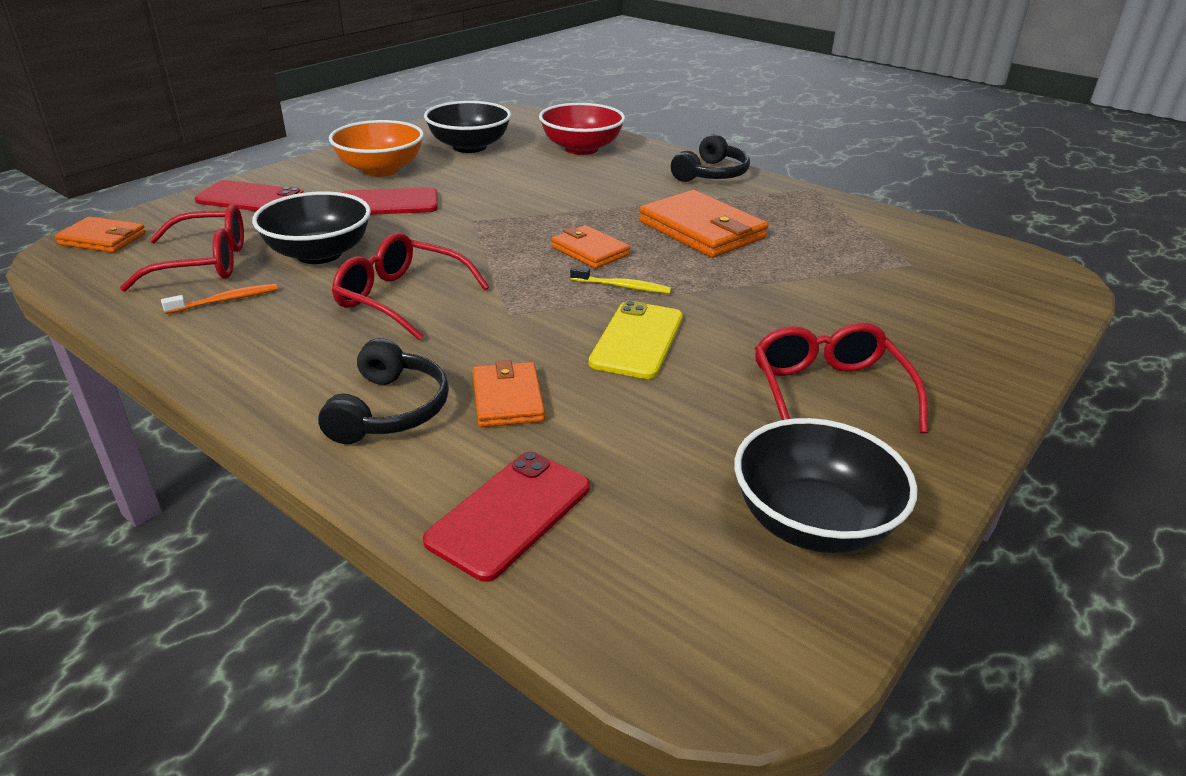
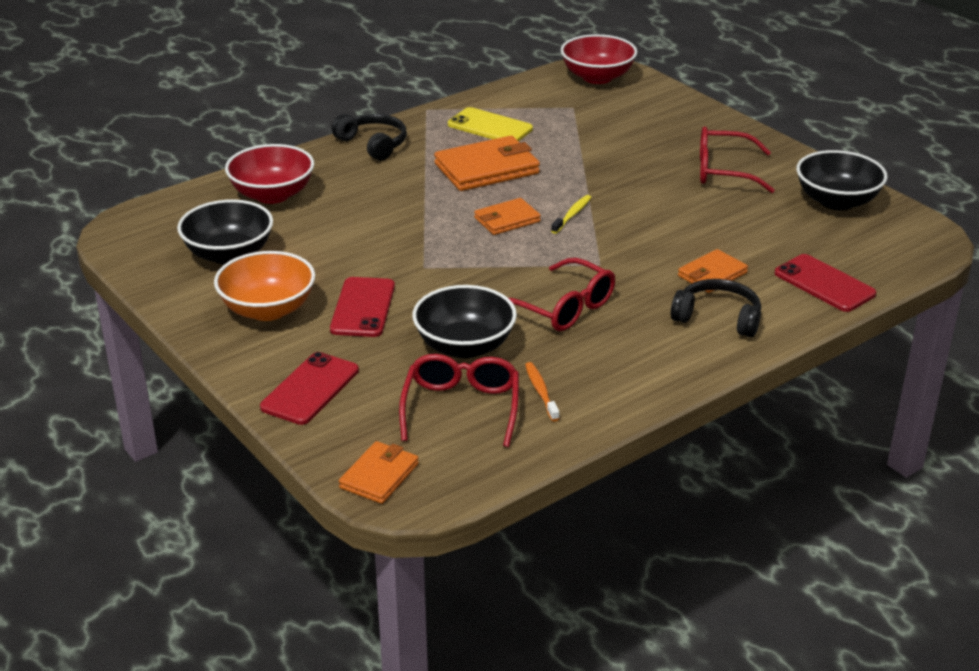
camera: 75 degrees left, 0 degrees up
(402, 298) = (563, 307): red glasses -> red glasses turned 90 degrees counterclockwise
(507, 398) = (712, 274): orange wallet -> orange wallet turned 45 degrees counterclockwise
(637, 340) = (650, 220): yellow phone -> yellow phone (490, 127)
(1020, 273) = (597, 77): none -> red bowl

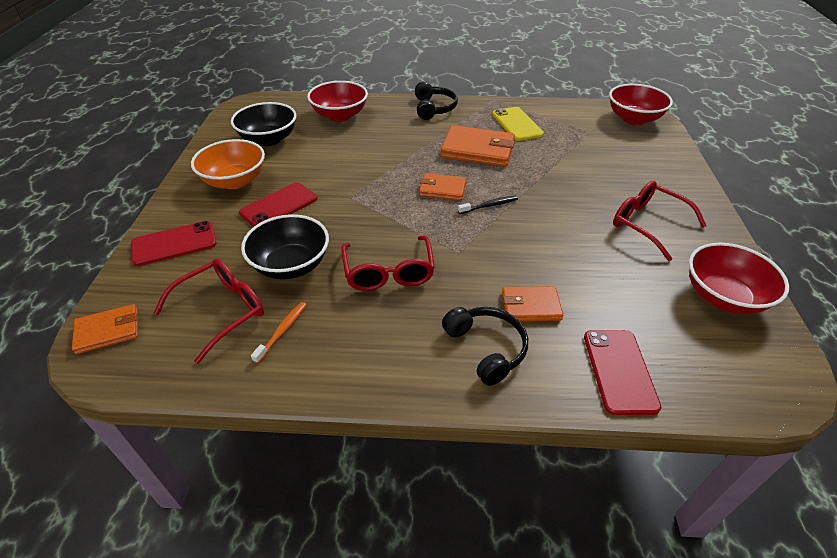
camera: 40 degrees right, 10 degrees up
(572, 215) = (489, 206): yellow toothbrush -> black toothbrush
(837, 201) = (723, 297): black bowl -> red bowl

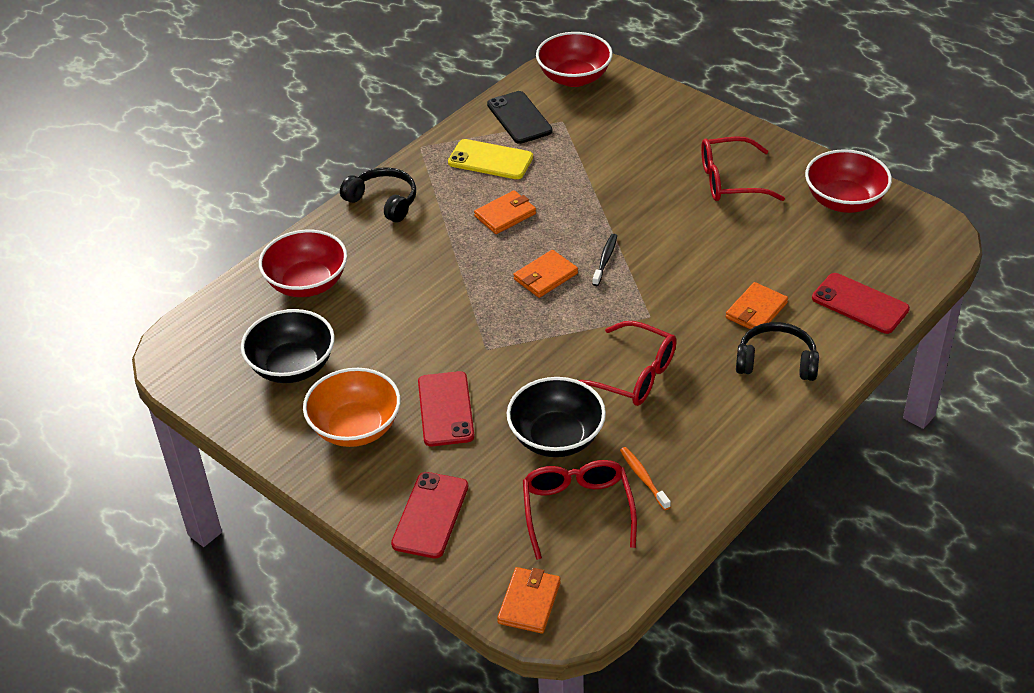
camera: 50 degrees left, 0 degrees up
(477, 150) = (505, 215): orange wallet -> orange wallet, size x0.59
(567, 117) = (519, 118): none -> black phone

